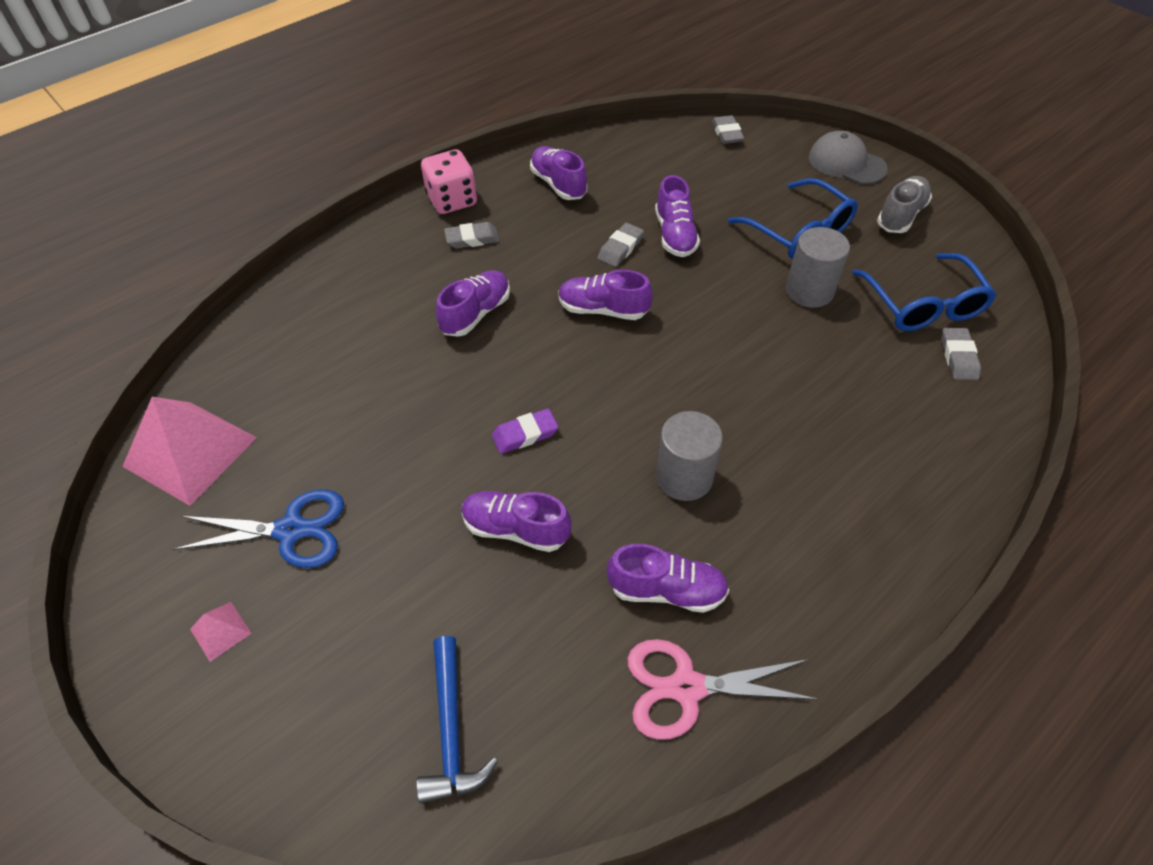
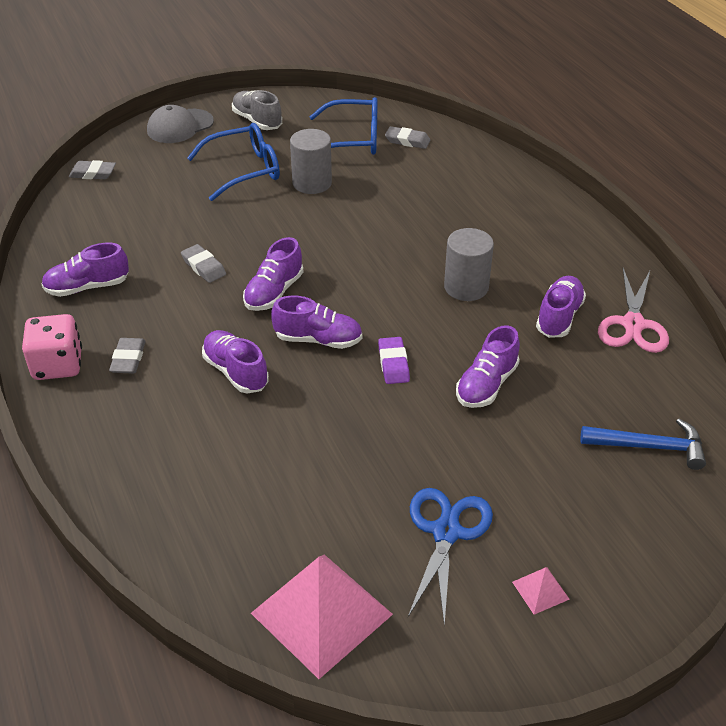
camera: 75 degrees left, 10 degrees down
(675, 235) = (206, 233): purple shoe -> purple shoe (318, 339)

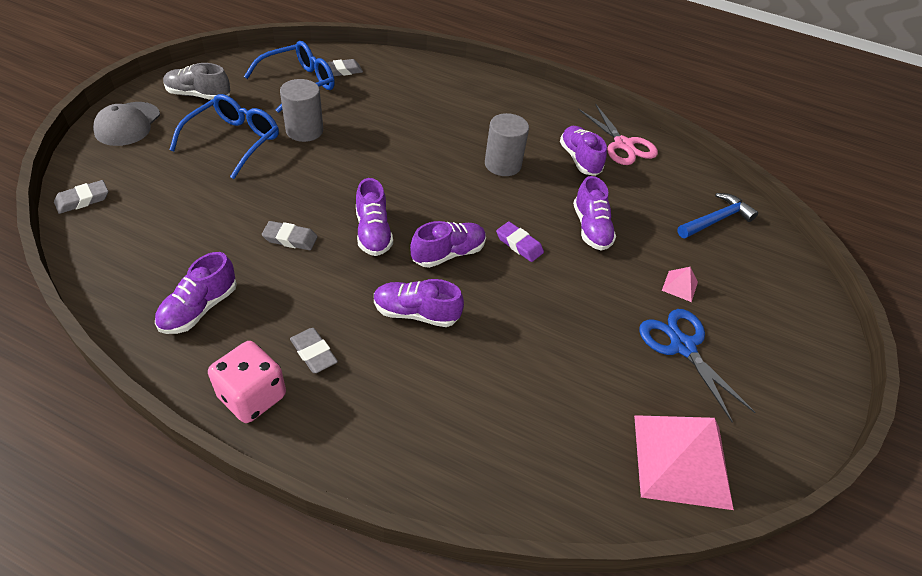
camera: 45 degrees left, 5 degrees up
(540, 590) = (769, 349): pink pyramid -> pink pyramid (680, 286)

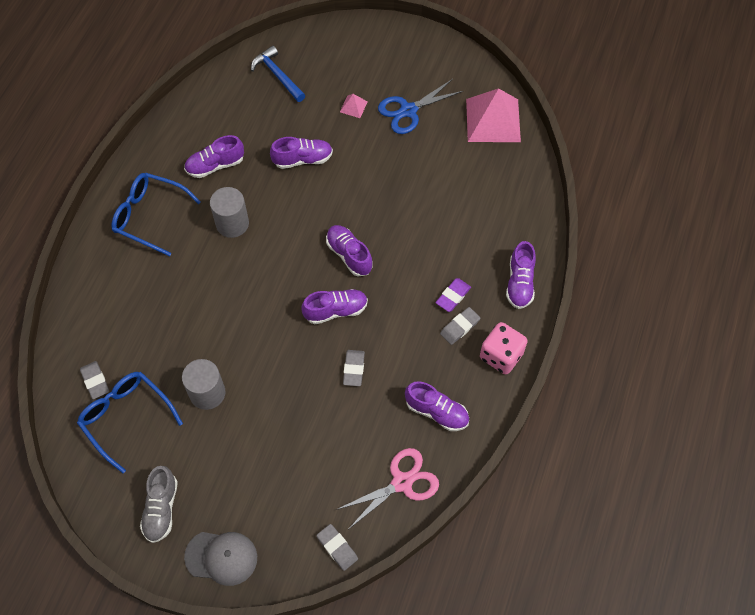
camera: 90 degrees left, 15 degrees up
(234, 141) = (233, 450): blue glasses -> blue glasses (149, 216)
(416, 313) = (412, 269): purple shoe -> purple shoe (520, 283)
(519, 244) = (330, 208): purple eraser -> purple eraser (453, 296)
(623, 145) = (188, 131): pink scissors -> pink scissors (402, 482)

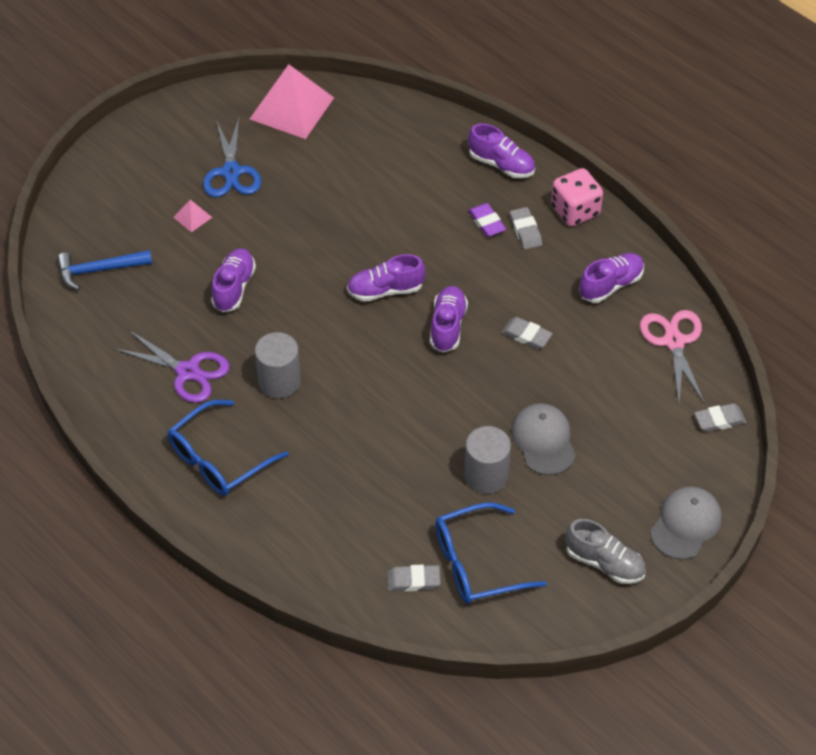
camera: 65 degrees left, 10 degrees down
(215, 165) = (188, 371): purple shoe -> purple scissors
(257, 421) = (543, 440): none -> grey cap

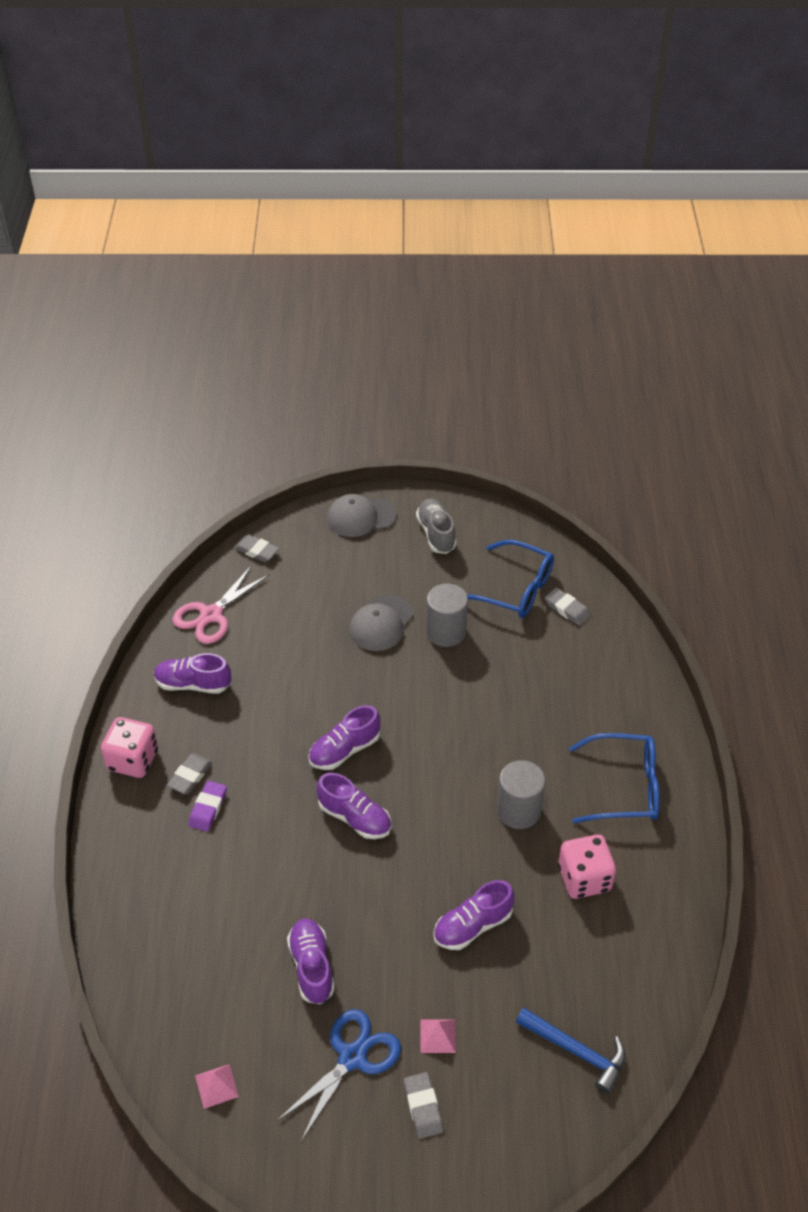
camera: 135 degrees left, 5 degrees down
(188, 371) = (584, 878): purple scissors -> pink dice
(291, 108) = (216, 1086): pink pyramid -> pink pyramid, size x0.42
(501, 164) = (126, 850): purple shoe -> purple shoe (311, 967)
(526, 335) = (299, 698): grey eraser -> grey eraser (423, 1107)

